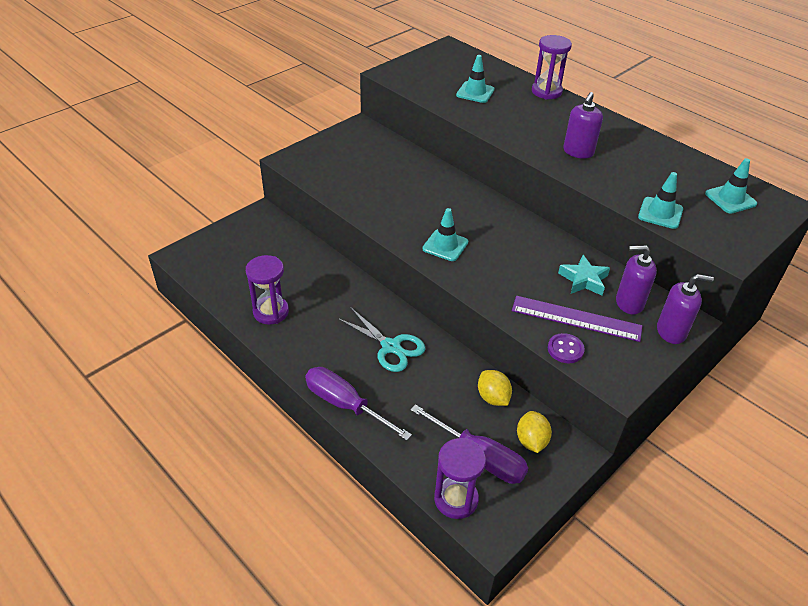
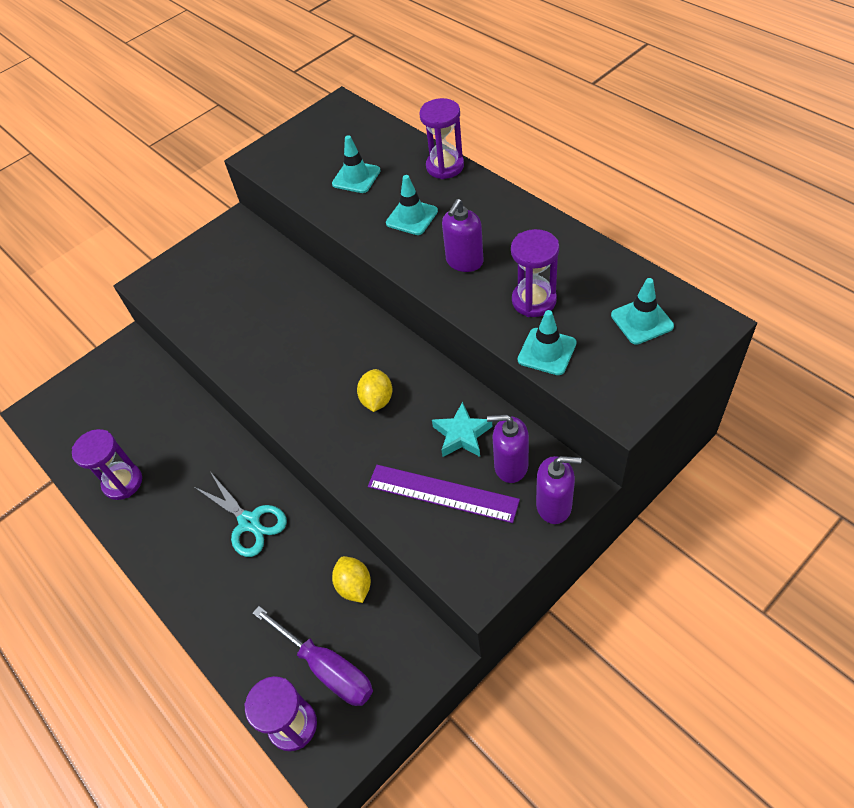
camera: 10 degrees right, 10 degrees up
(345, 405) = (189, 604): purple screwdriver -> none
(445, 245) = (306, 396): turquoise traffic cone -> turquoise traffic cone (412, 217)
(531, 441) = (389, 643): yellow lemon -> yellow lemon (377, 400)
(565, 349) = (421, 539): purple button -> none
(641, 180) = (534, 300): none -> purple hourglass

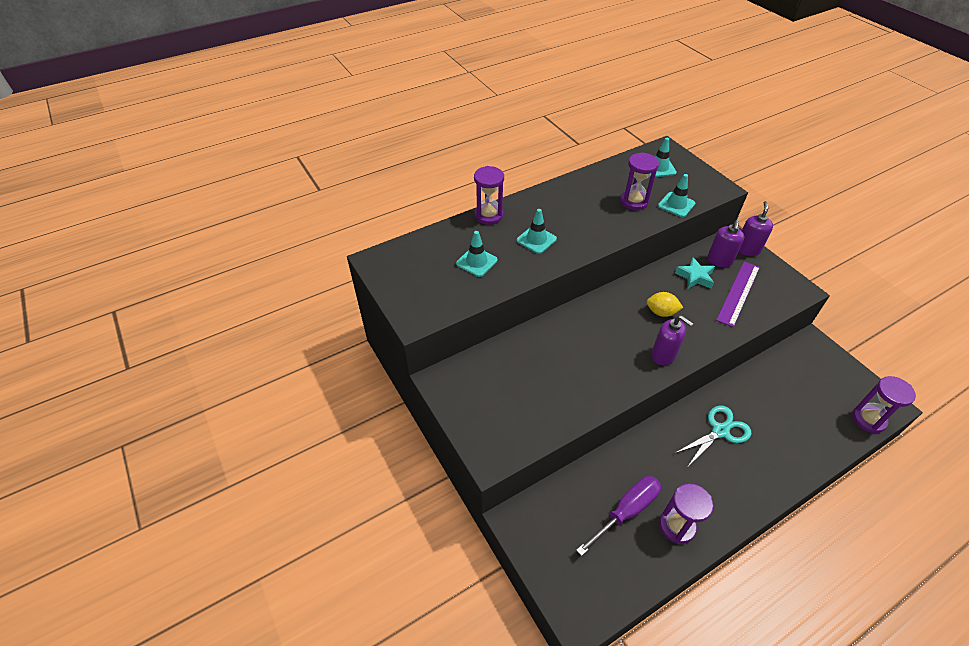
camera: 85 degrees left, 5 degrees down
(326, 668) = (828, 396): purple screwdriver -> purple screwdriver (626, 512)
(354, 586) = (770, 374): yellow lemon -> none
(464, 261) = (590, 223): purple soap dispenser -> purple soap dispenser (663, 355)

